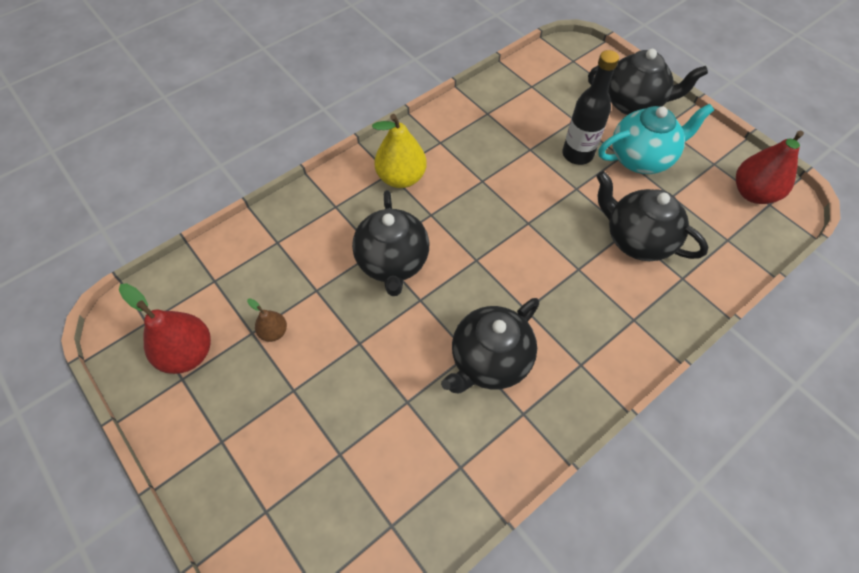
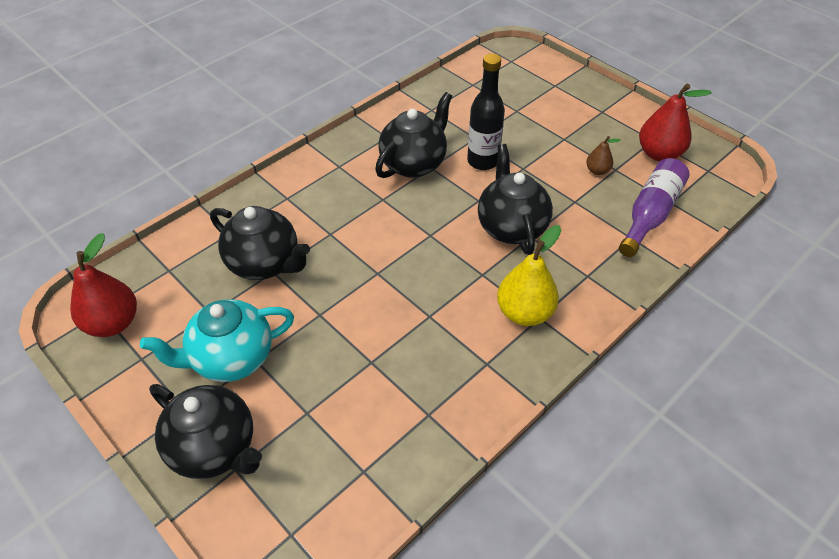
camera: 175 degrees right, 10 degrees down
(244, 267) = (650, 214): none -> purple bottle
(577, 154) = (311, 358): black bottle -> black bottle (483, 161)
(633, 103) = (215, 448): black teapot -> black teapot turned 150 degrees counterclockwise

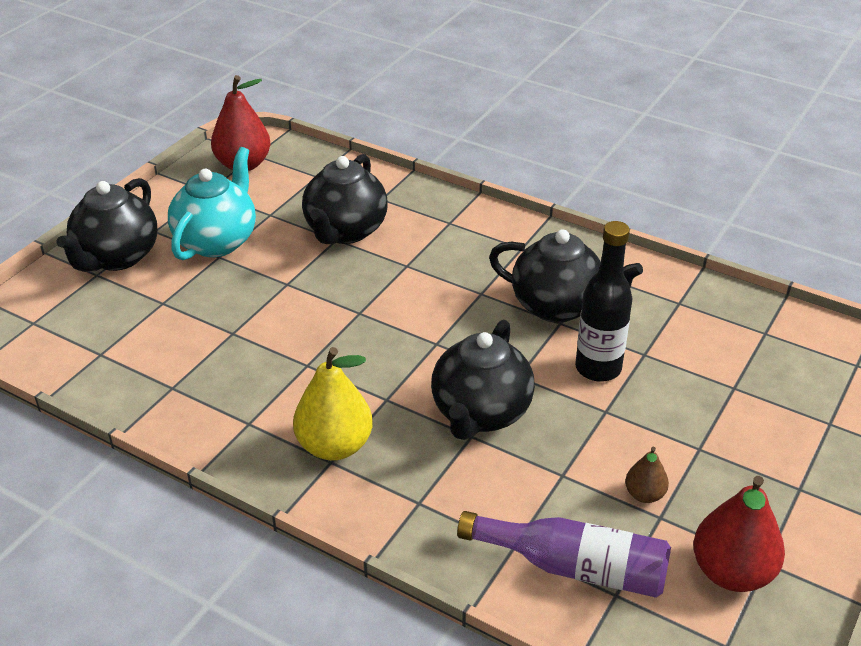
camera: 75 degrees right, 10 degrees down
(231, 359) = (217, 241): turquoise teapot -> turquoise teapot turned 60 degrees clockwise
(511, 227) = (480, 414): black teapot -> black teapot turned 135 degrees clockwise

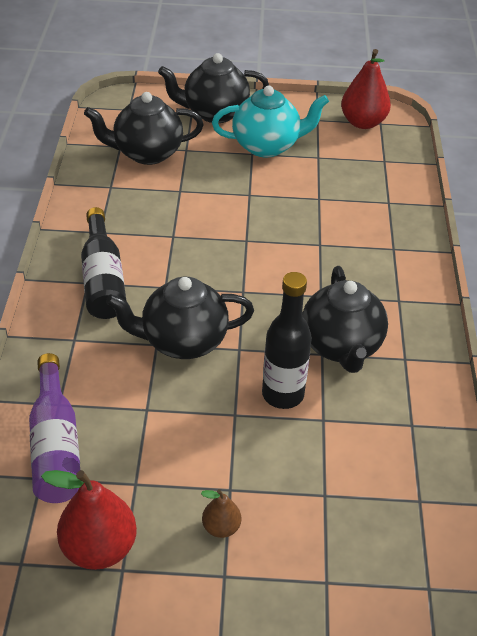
camera: 60 degrees right, 5 degrees up
(334, 446) = (103, 279): yellow pear -> black bottle
(345, 231) = (331, 199): black teapot -> black teapot (146, 153)
(644, 494) = (154, 466): brown pear -> brown pear (221, 527)

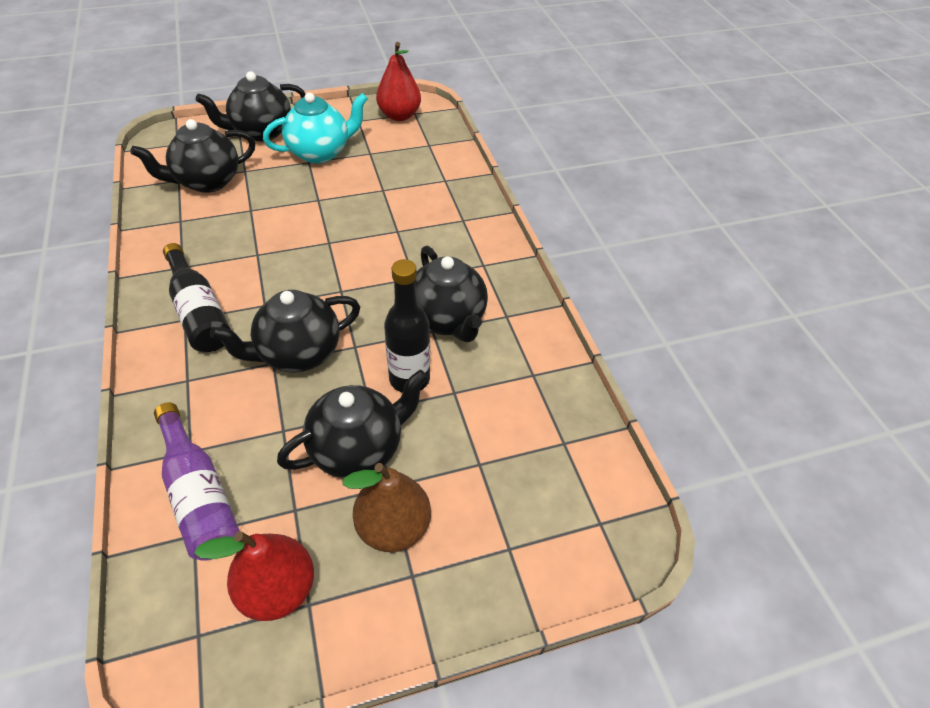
camera: 20 degrees left, 5 degrees up
(211, 446) = (358, 448): none -> black teapot
(221, 527) = (393, 527): brown pear -> brown pear, size x1.92

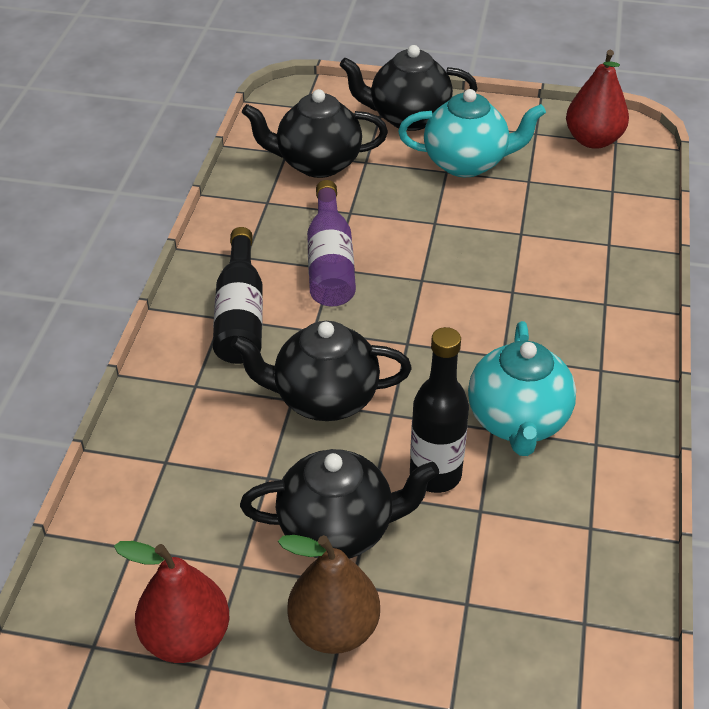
camera: 30 degrees right, 5 degrees down
(199, 495) = (154, 510): purple bottle -> purple bottle (330, 262)
(447, 320) = (518, 422): black teapot -> turquoise teapot

